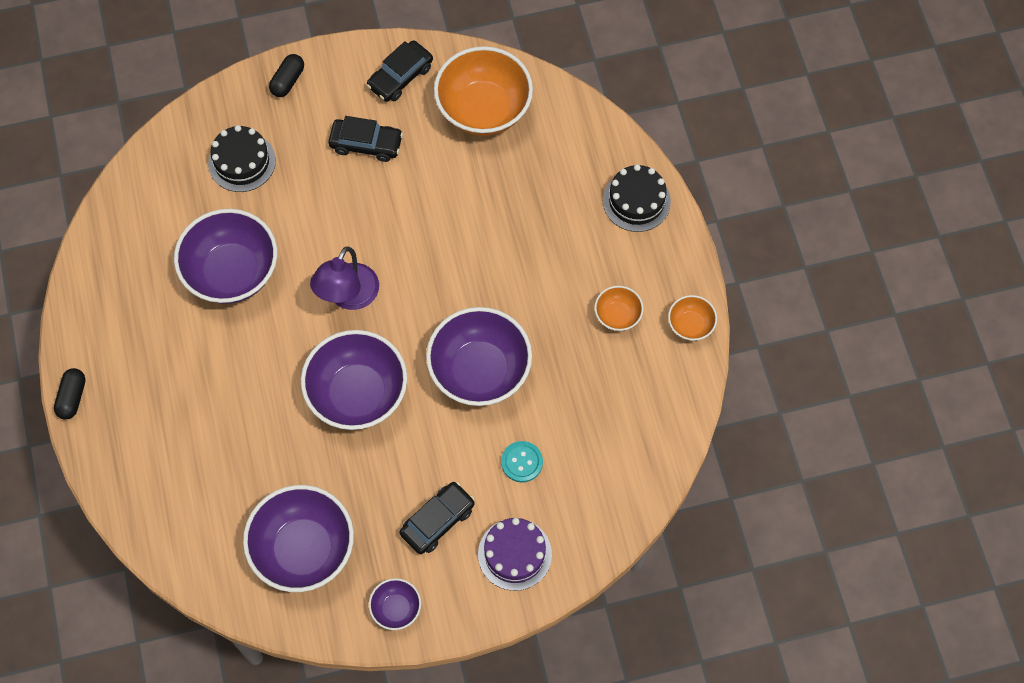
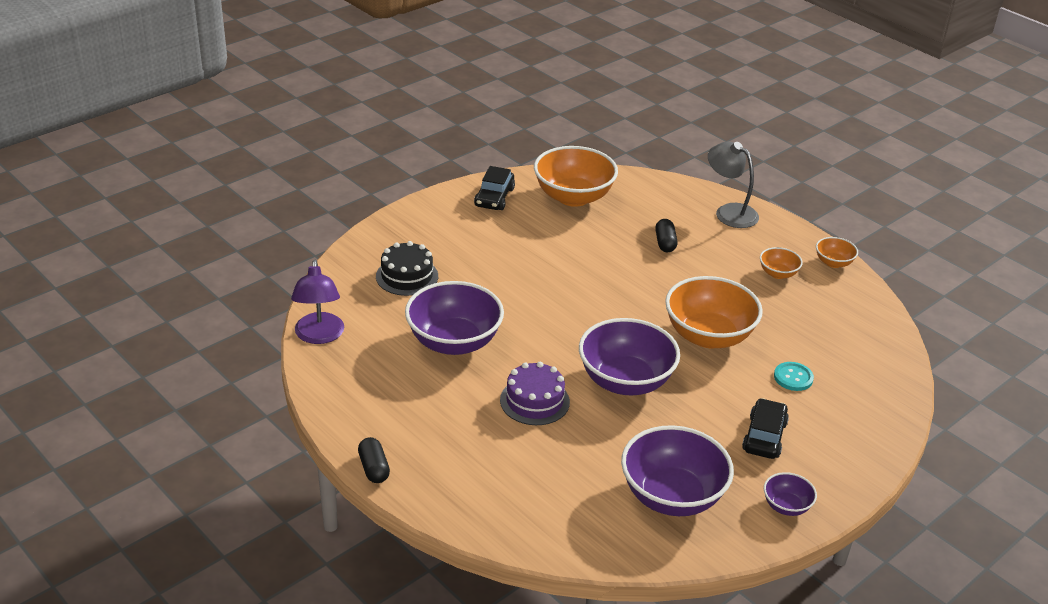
camera: 30 degrees left, 30 degrees down
(288, 81) = (406, 222): black capsule -> black capsule (665, 243)
(348, 297) = (564, 326): purple lamp -> purple lamp (319, 336)
(366, 144) = (500, 239): black car -> none
(479, 371) = (708, 336): purple bowl -> orange bowl
(514, 554) = (844, 435): purple cake -> purple cake (534, 401)
(636, 201) = (729, 212): black cake -> grey lamp

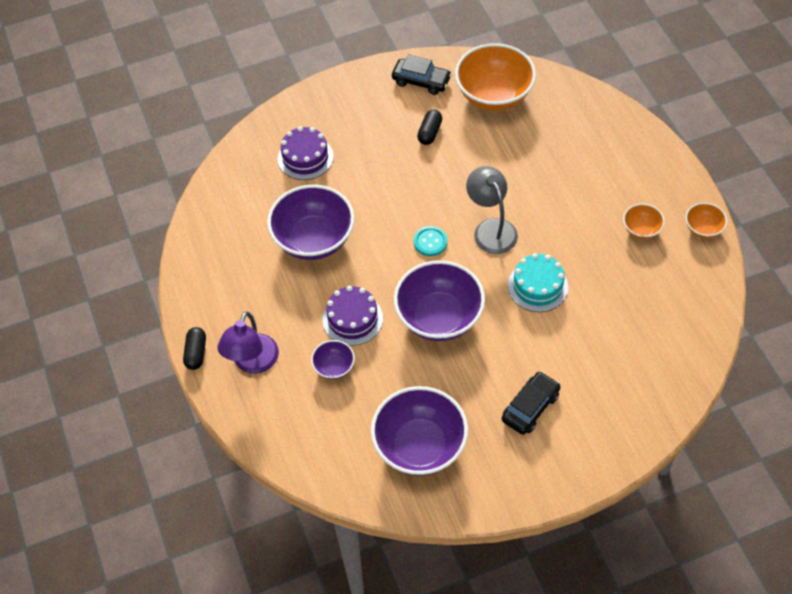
camera: 25 degrees right, 20 degrees up
(319, 336) = (207, 207): purple lamp -> purple lamp (252, 363)
(407, 276) = (305, 157): black cake -> purple cake
(494, 197) = (421, 81): black car -> black car turned 105 degrees counterclockwise
(665, 243) = (552, 169): black capsule -> black capsule (429, 132)
(708, 336) = (537, 286): orange bowl -> turquoise cake
(729, 212) = (634, 144): grey lamp -> grey lamp (491, 229)
(786, 506) = (511, 483): purple bowl -> purple bowl (334, 367)
(793, 377) = (590, 351): turquoise button -> turquoise button (430, 242)

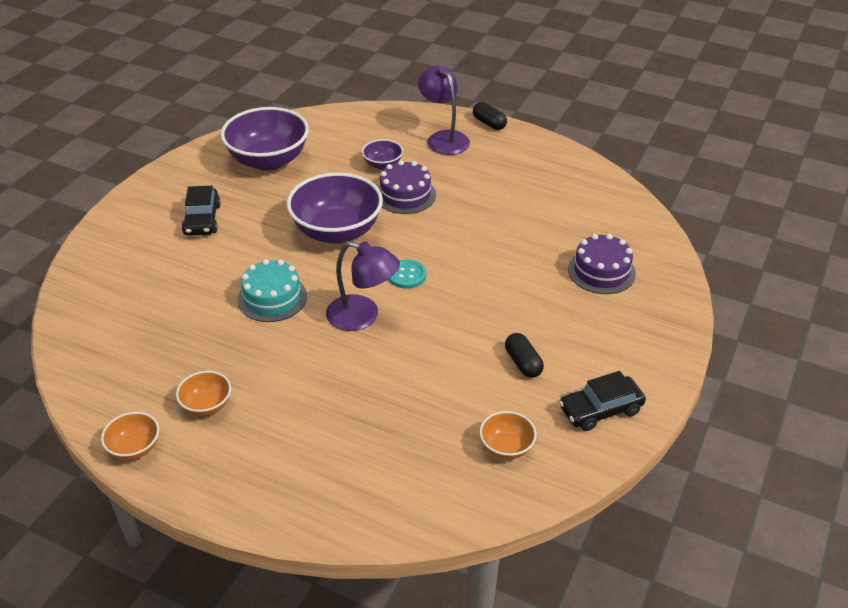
camera: 135 degrees right, 15 degrees down
(313, 239) = (505, 222): purple bowl -> none
(491, 229) = (363, 316): grey lamp -> purple lamp
(494, 95) = (506, 447): orange bowl -> orange bowl, size x0.48

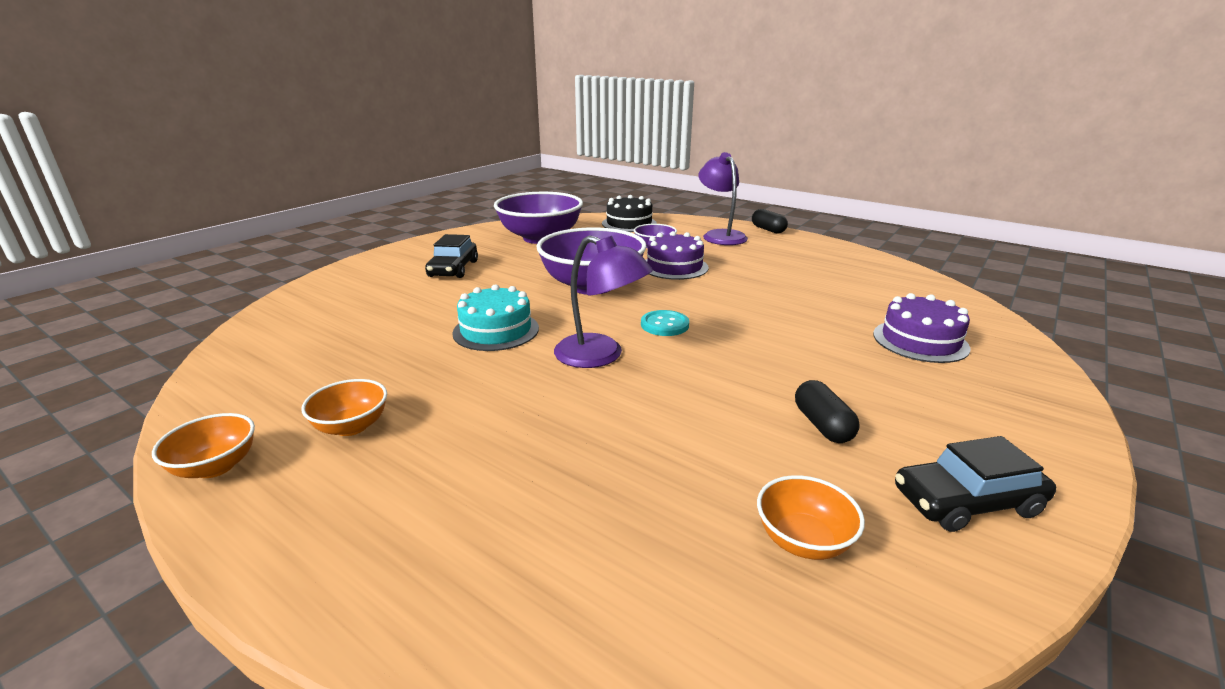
camera: 10 degrees right, 15 degrees down
(351, 125) = (629, 223): none -> black cake

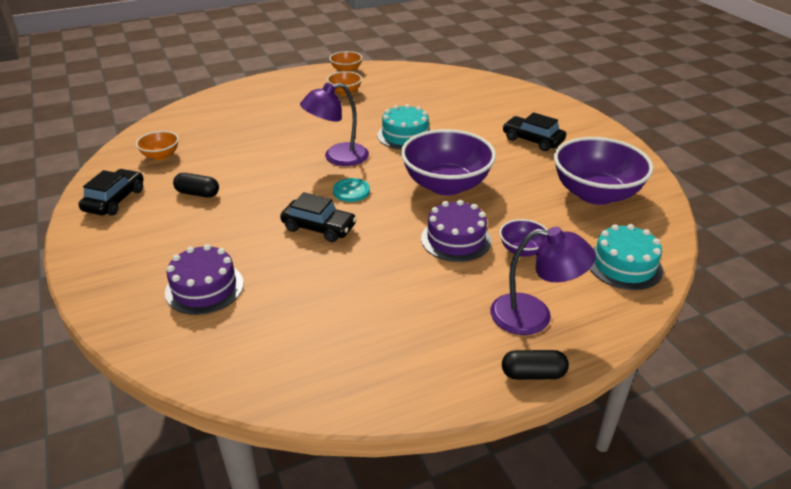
camera: 120 degrees right, 10 degrees up
(629, 223) = (624, 265): black cake -> turquoise cake
(749, 321) = (319, 227): none -> black car

